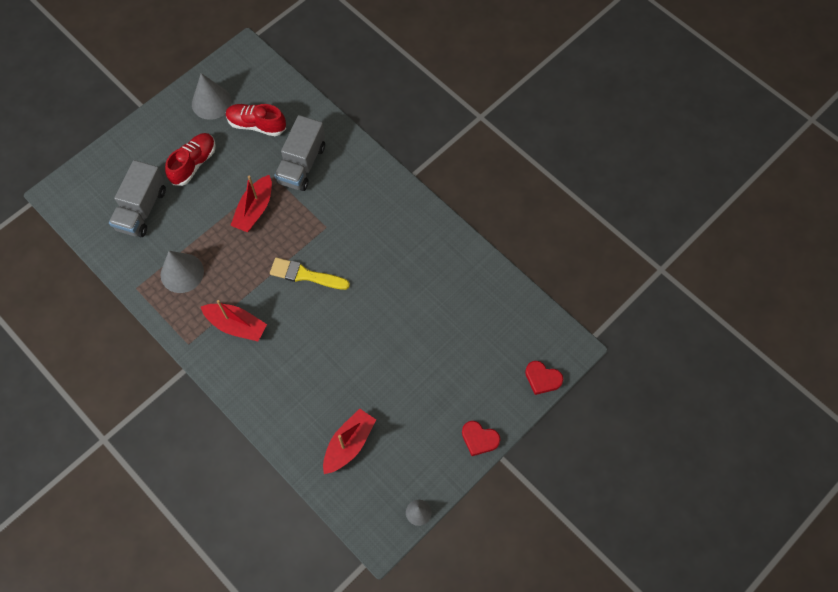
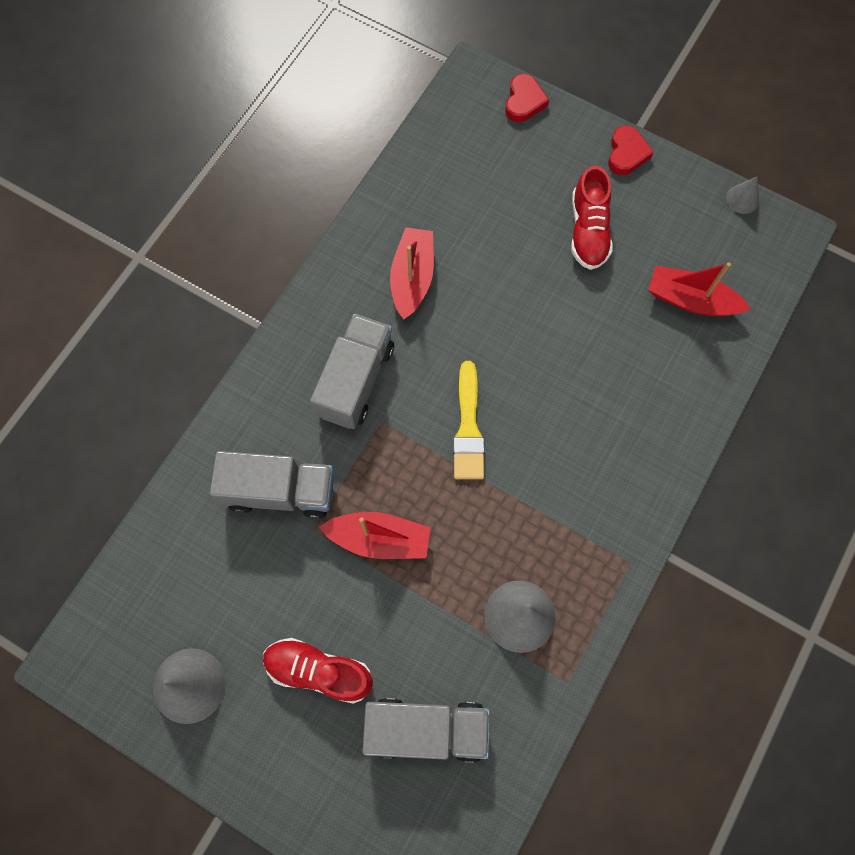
camera: 105 degrees left, 5 degrees up
(236, 325) = (577, 501): red boat -> red boat (412, 278)
(256, 125) = (220, 589): red shoe -> red shoe (588, 231)
(357, 219) = (355, 381): none -> grey truck

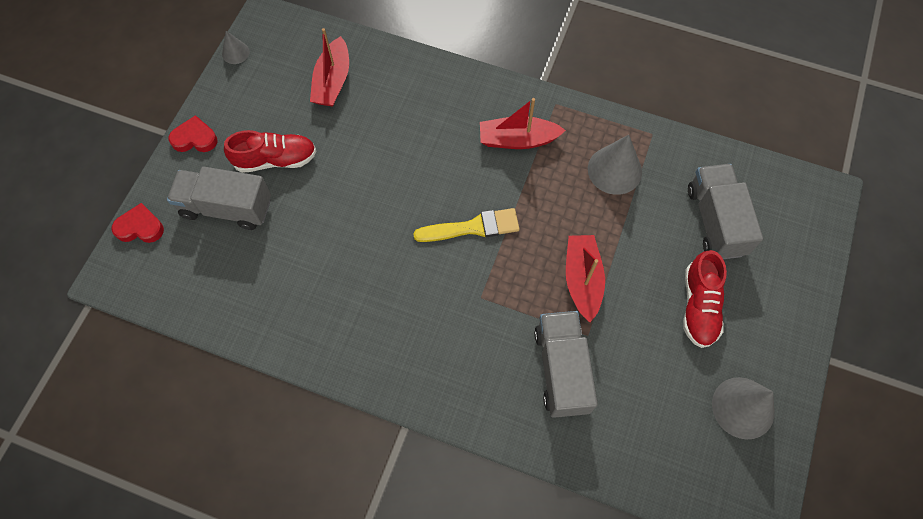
camera: 100 degrees left, 5 degrees down
(355, 381) = (446, 325): grey truck -> grey truck (227, 207)
(412, 278) = (338, 295): red boat -> red boat (518, 140)

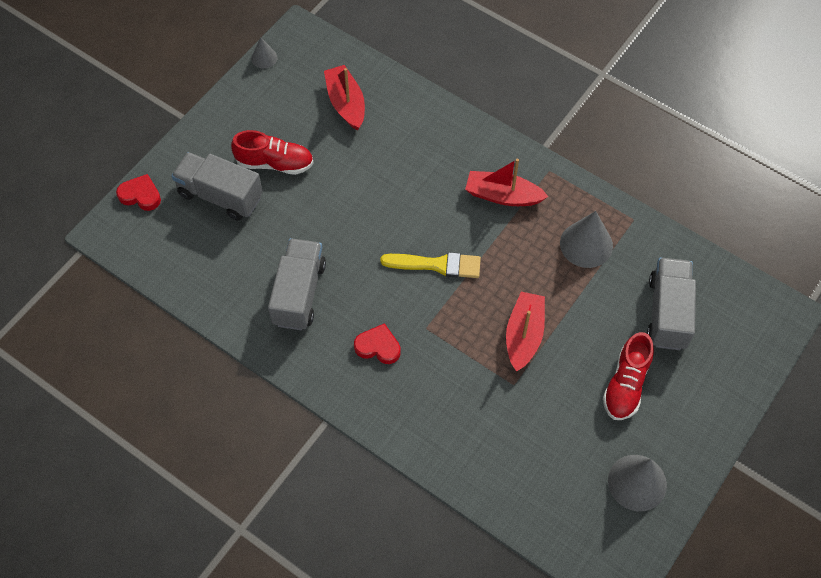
camera: 15 degrees right, 5 degrees down
(195, 138) = (208, 128): red heart -> red heart (378, 346)
(333, 81) = (346, 103): red boat -> red boat turned 135 degrees clockwise
(561, 370) = (480, 408): grey truck -> grey truck (299, 293)

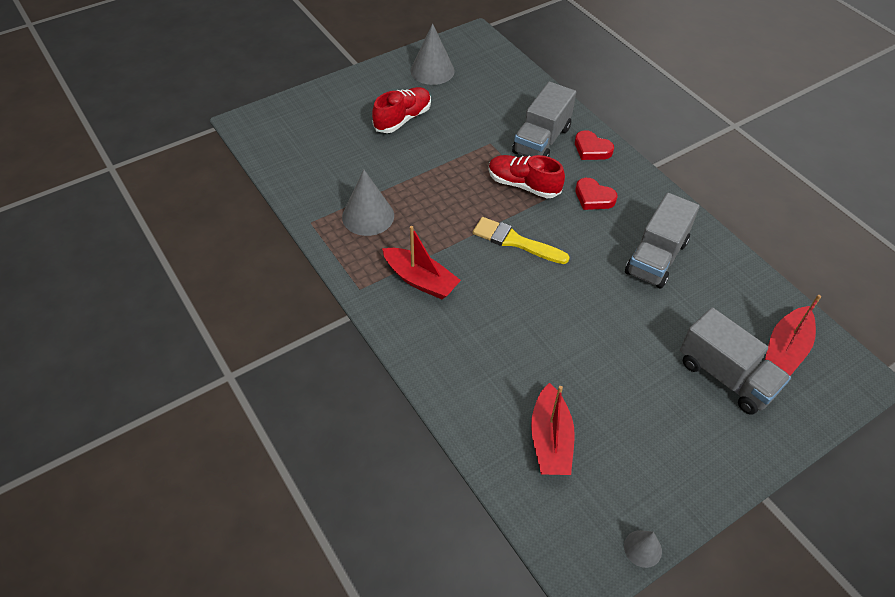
camera: 160 degrees left, 10 degrees down
(140, 195) = (822, 407): red heart -> red heart (591, 149)
(275, 163) = (655, 393): red shoe -> red shoe (523, 185)
(524, 335) = (464, 169): red boat -> red boat (785, 349)
(667, 313) = (336, 150): grey truck -> grey truck (541, 140)

